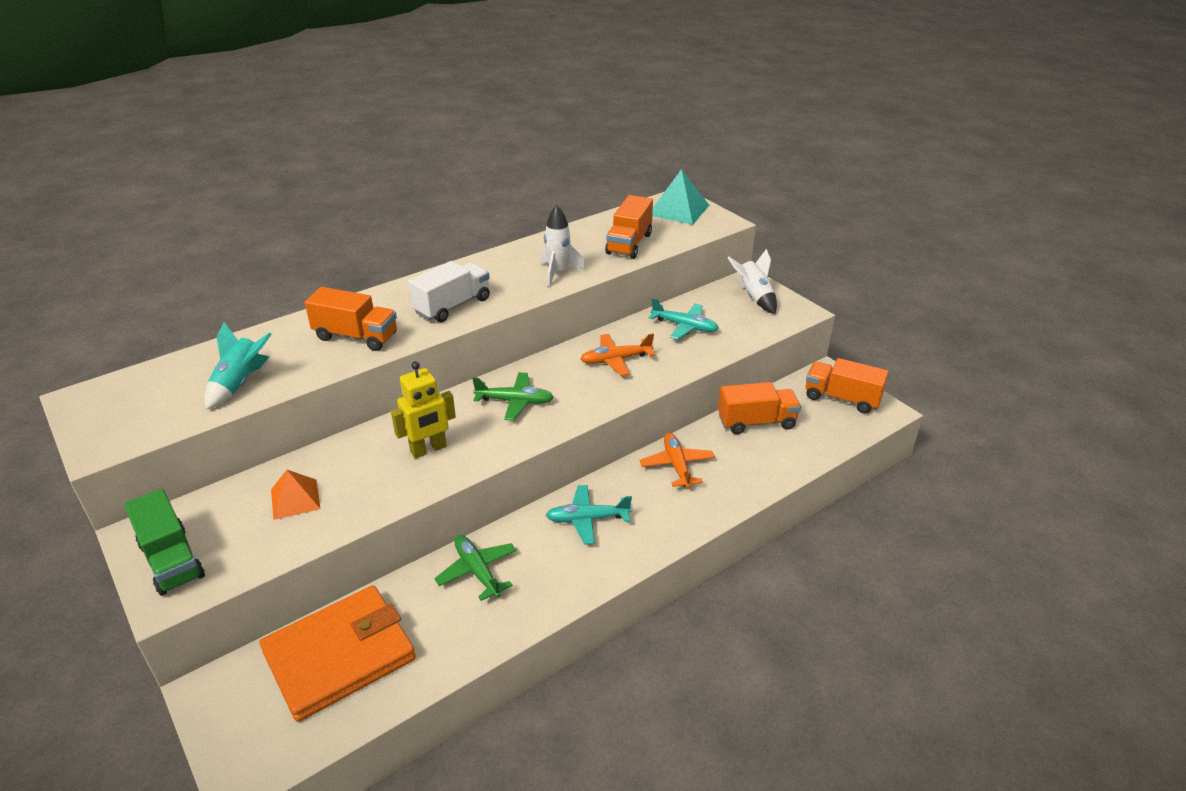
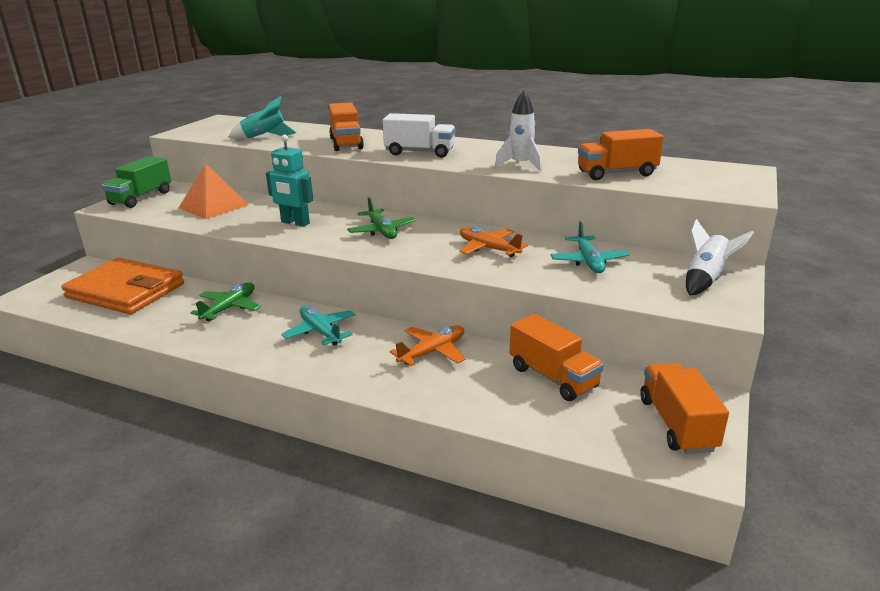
camera: 60 degrees right, 10 degrees down
(295, 499) = (213, 206): orange pyramid -> orange pyramid, size x1.52
(428, 449) = (295, 223): yellow robot -> turquoise robot
(678, 210) = (723, 175): turquoise pyramid -> none

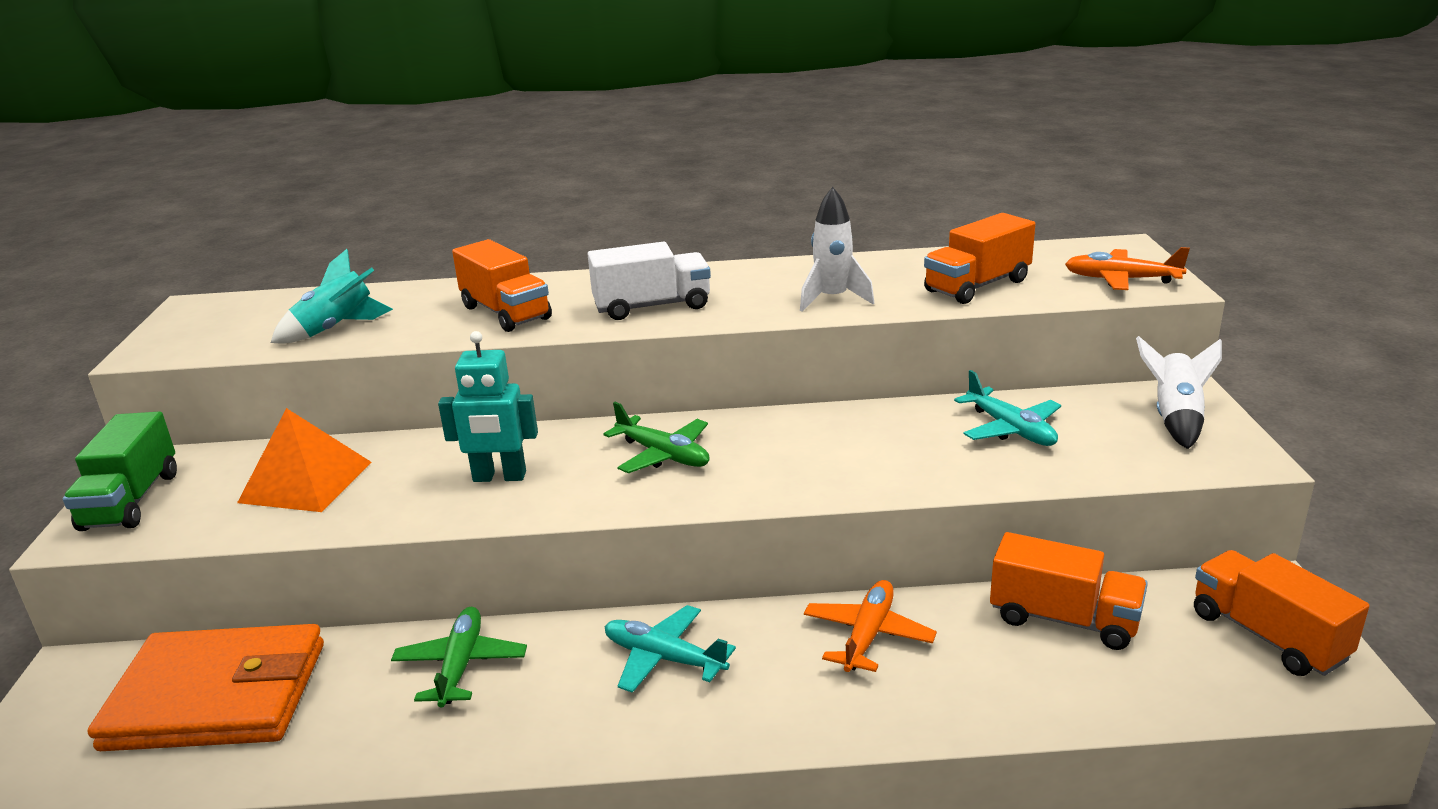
camera: 25 degrees left, 0 degrees up
(488, 248) = (856, 444): orange plane -> orange plane (1121, 280)

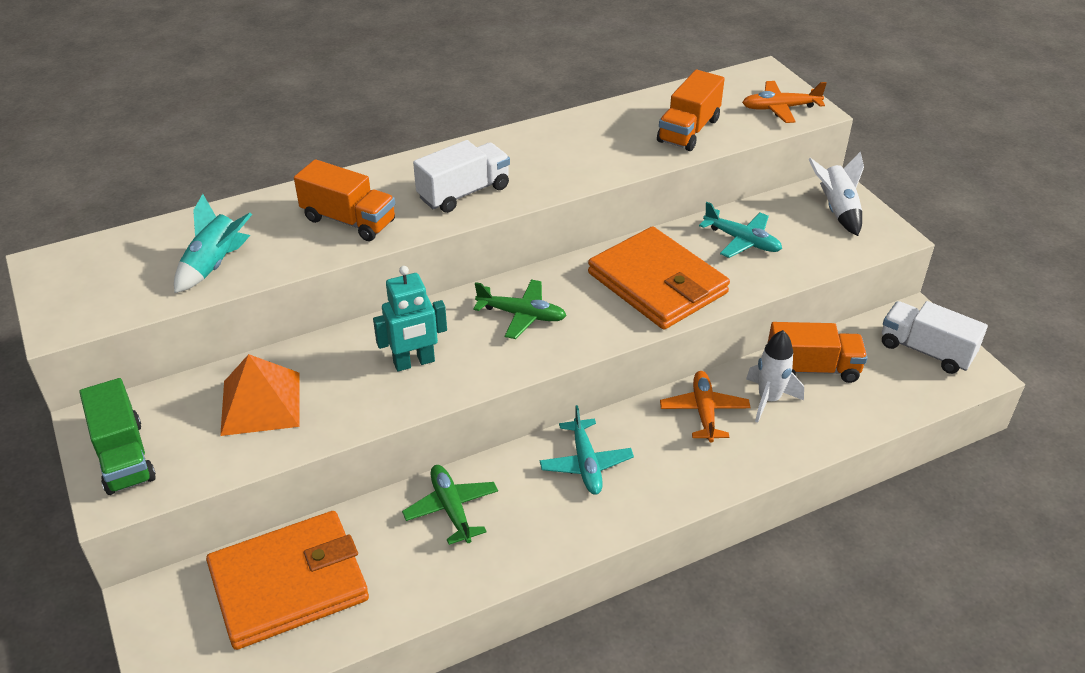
camera: 25 degrees left, 15 degrees up
(663, 658) = (586, 464): turquoise plane -> turquoise plane turned 105 degrees counterclockwise
(832, 299) = (595, 161): white rocket -> white rocket (768, 399)
(860, 453) = (657, 283): none -> orange wallet
(1267, 636) = (926, 350): orange truck -> white truck

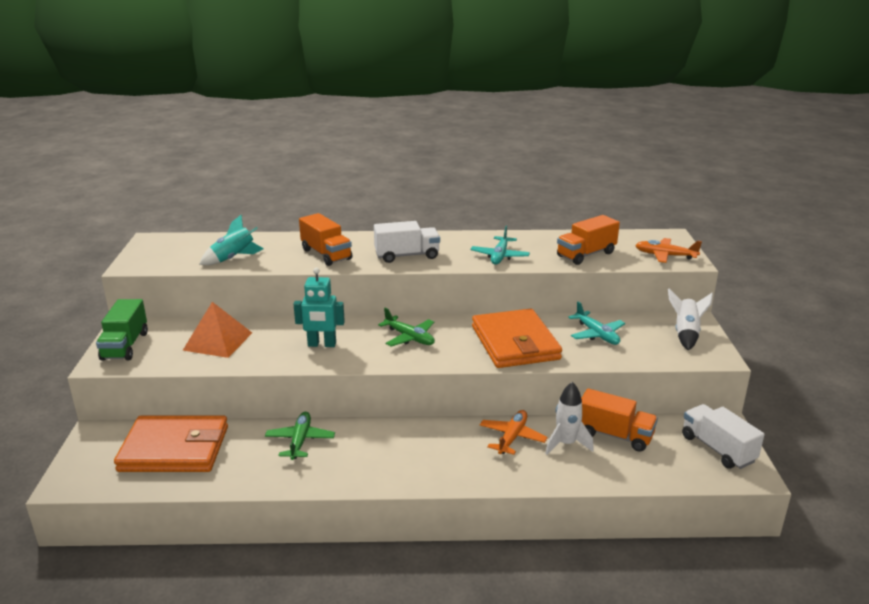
camera: 25 degrees right, 15 degrees down
(586, 464) = (405, 443): turquoise plane -> turquoise plane (499, 256)

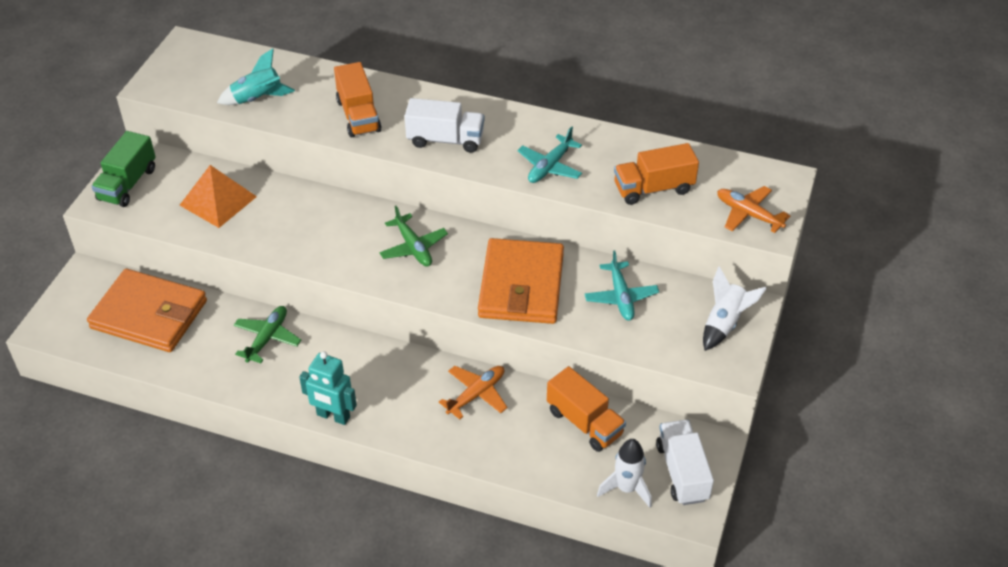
camera: 20 degrees right, 20 degrees up
(322, 344) = (318, 233): turquoise robot -> turquoise robot (333, 416)
(566, 444) = (526, 419): white rocket -> white rocket (626, 488)

